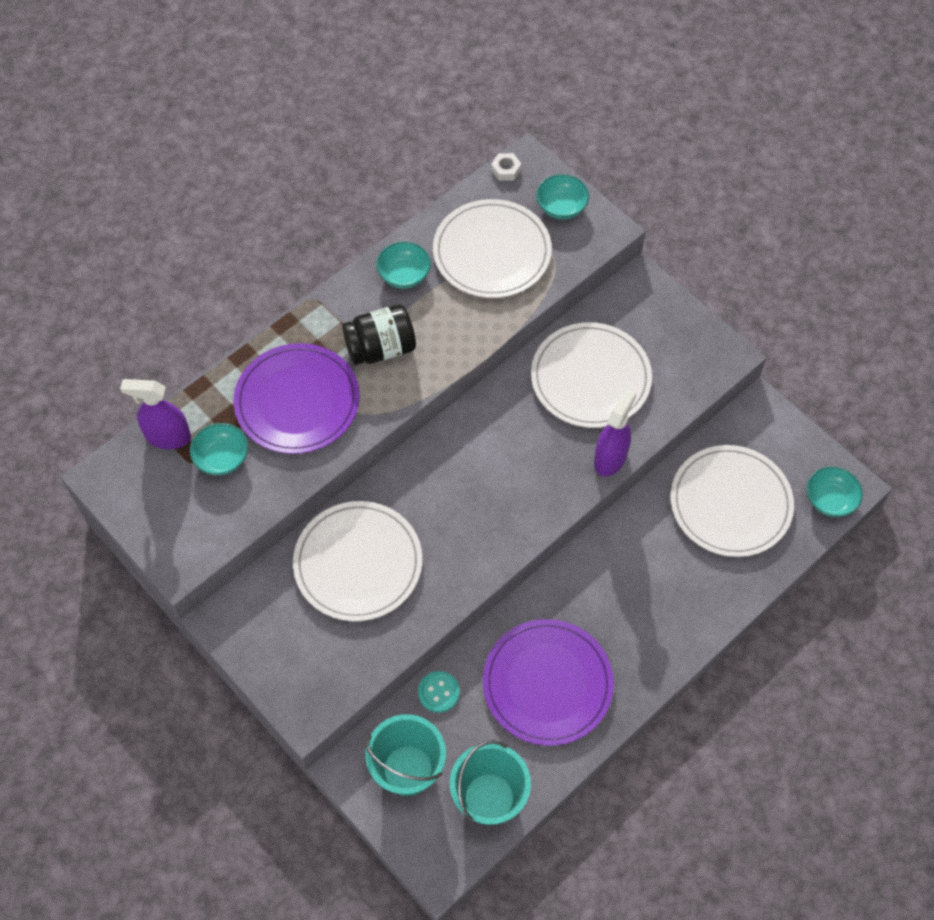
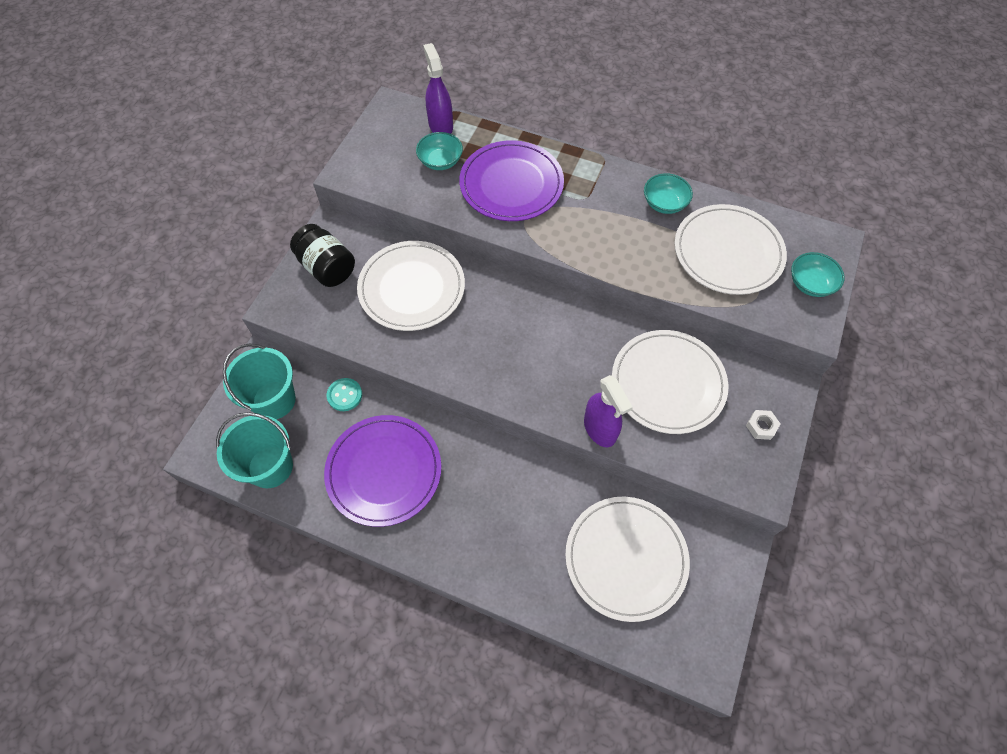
camera: 65 degrees right, 0 degrees up
(381, 348) = (588, 215): black jar -> black jar (327, 268)
(506, 170) = (814, 230): white nut -> white nut (761, 426)
(610, 458) = (600, 429): purple spray bottle -> purple spray bottle turned 60 degrees clockwise
(830, 499) = (682, 654): turquoise bowl -> none

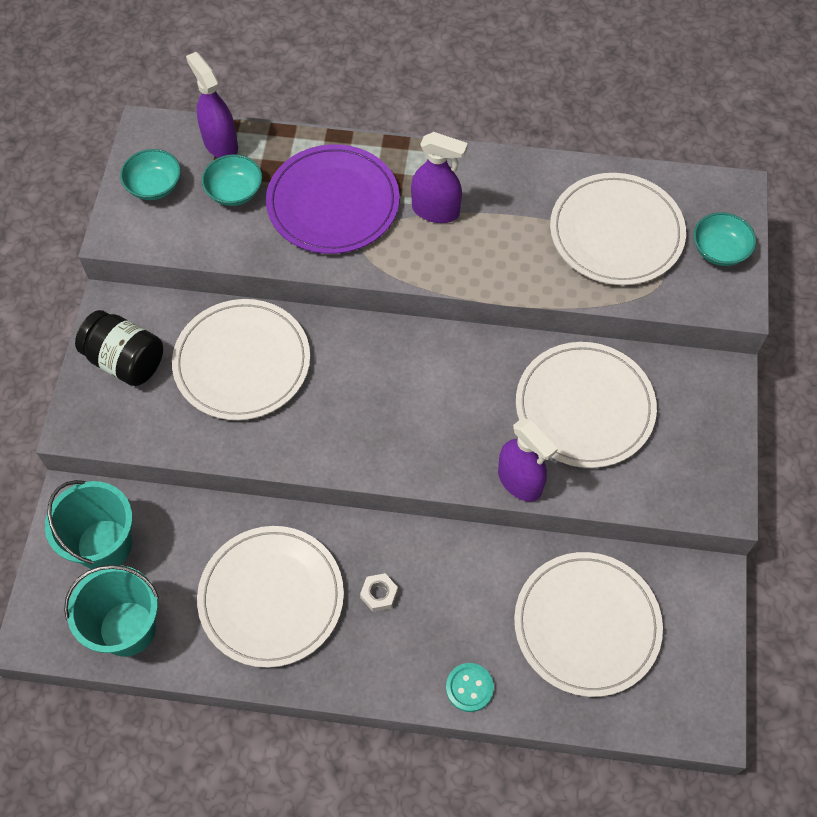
camera: 15 degrees left, 0 degrees up
(344, 395) = (193, 517): turquoise button -> turquoise button (469, 688)
(384, 471) = (271, 597): purple plate -> white plate
(588, 206) = (436, 211): none -> purple spray bottle
(664, 203) = (526, 187): turquoise bowl -> turquoise bowl (154, 186)
(761, 426) = (703, 432): white nut -> white nut (379, 594)

